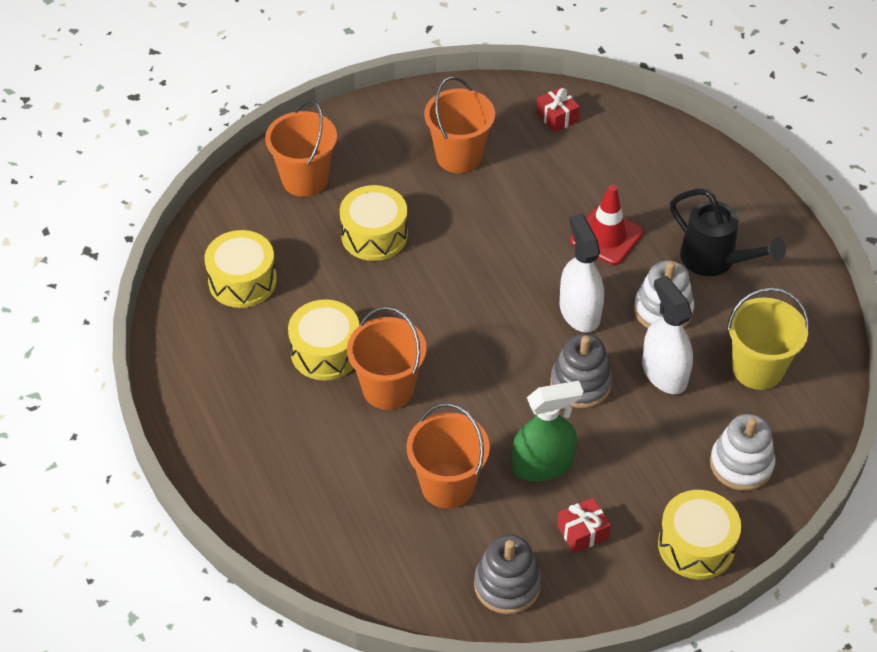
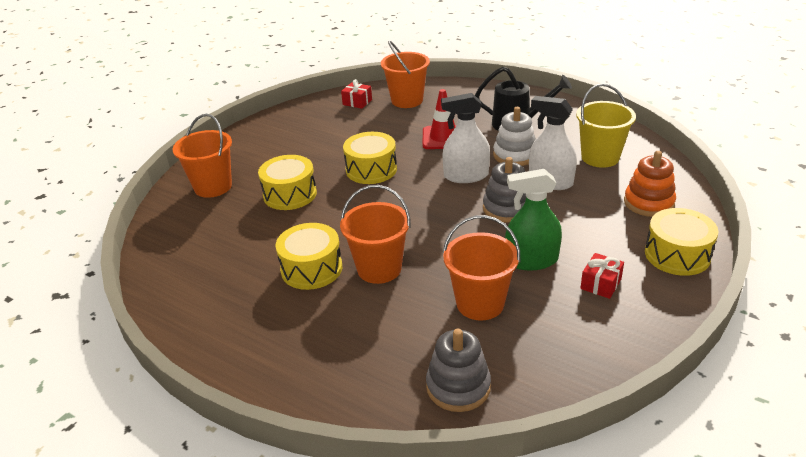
camera: 30 degrees left, 15 degrees down
(242, 281) = (209, 257): yellow drum -> yellow drum (371, 169)
(459, 156) = (312, 138): orange bucket -> orange bucket (407, 100)
(507, 585) = (588, 342): grey stacking toy -> grey stacking toy (458, 387)
(542, 465) = (531, 260): green spray bottle -> green spray bottle turned 135 degrees counterclockwise
(579, 311) = (466, 176): white spray bottle -> white spray bottle turned 45 degrees counterclockwise
(741, 464) = (648, 203): white stacking toy -> orange stacking toy

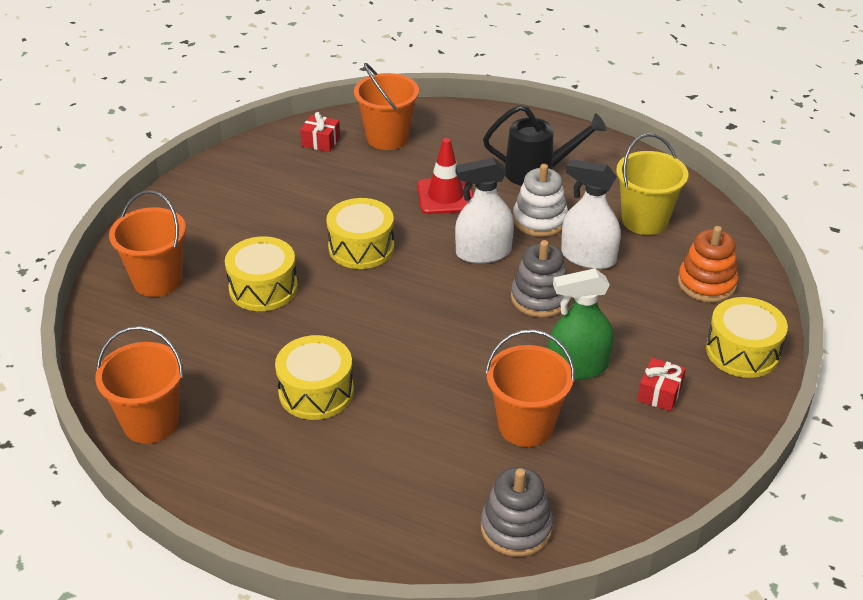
camera: 10 degrees left, 5 degrees up
(379, 269) = (399, 387): orange bucket -> orange bucket (151, 422)

